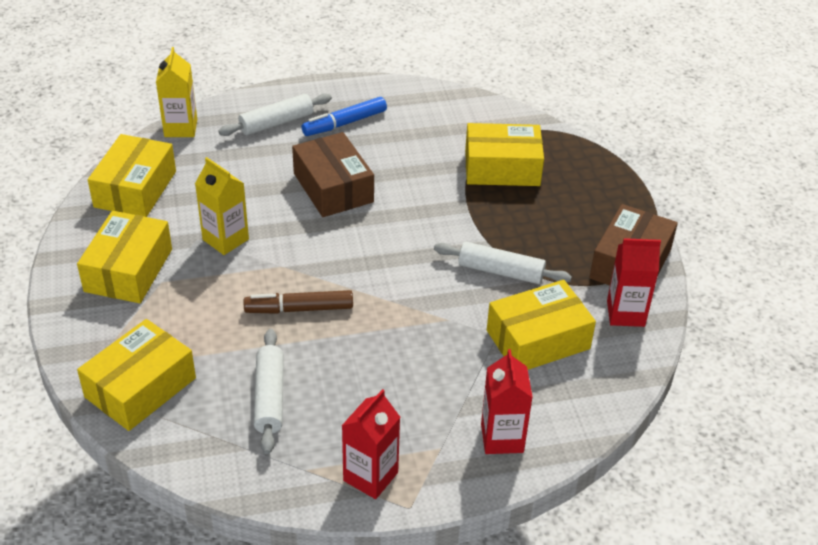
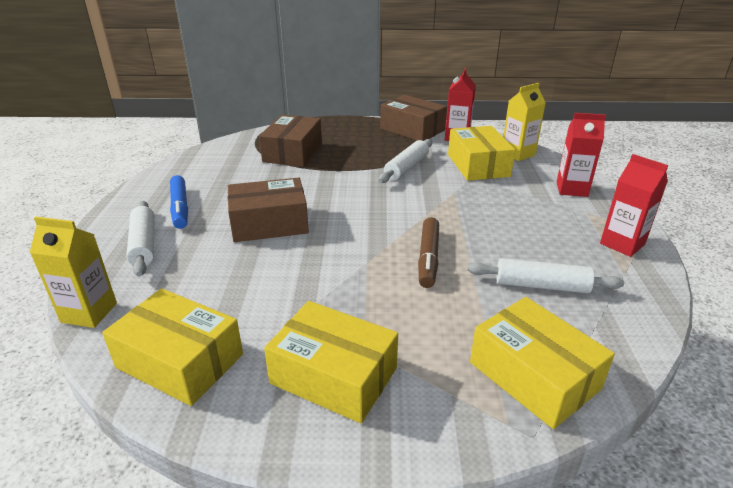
camera: 75 degrees left, 10 degrees down
(225, 239) = (312, 294): yellow carton -> yellow carton (518, 154)
(502, 168) = (293, 152): yellow box -> brown box

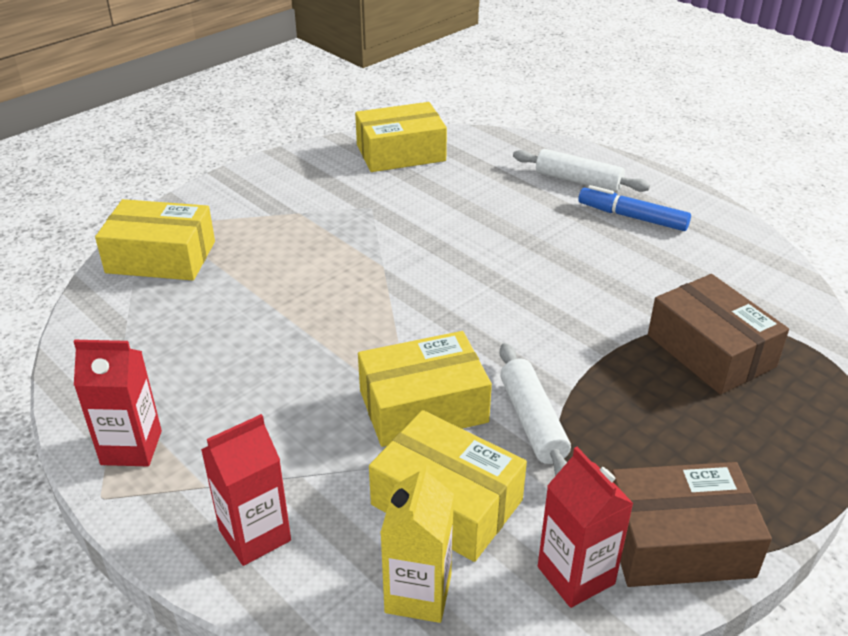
camera: 135 degrees right, 5 degrees up
(89, 313) = (504, 140): yellow carton -> none
(269, 223) = (528, 249): brown box -> none
(334, 375) = (298, 192): yellow box -> yellow box (423, 406)
(428, 258) = (334, 301): brown marker -> none
(541, 285) = (199, 333): white rolling pin -> none

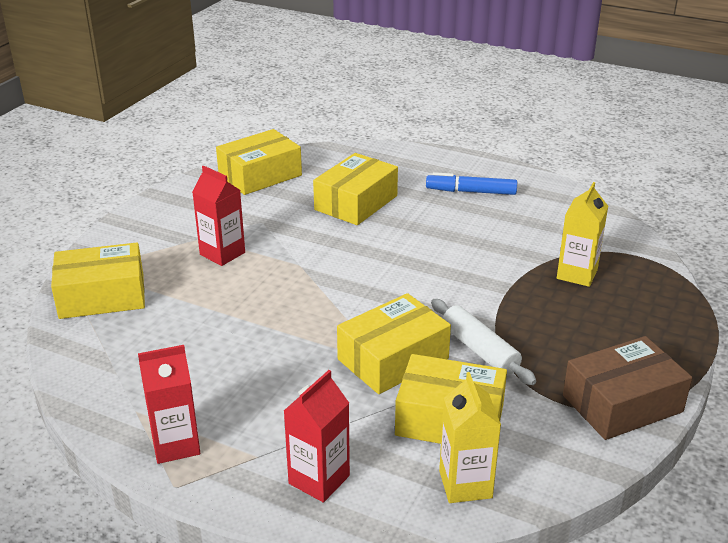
camera: 20 degrees left, 5 degrees down
(488, 205) = (356, 203): none -> yellow box
(576, 575) = (567, 442): red carton -> red carton (222, 253)
(578, 181) = (415, 172): white rolling pin -> none
(710, 351) = (577, 274): brown box -> yellow carton

